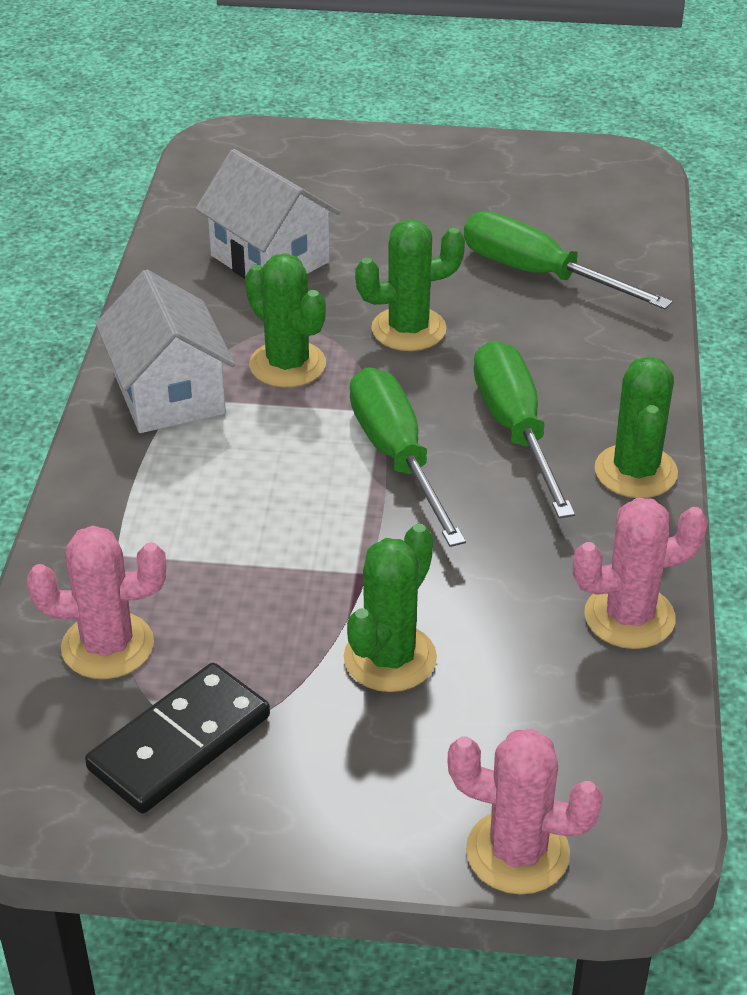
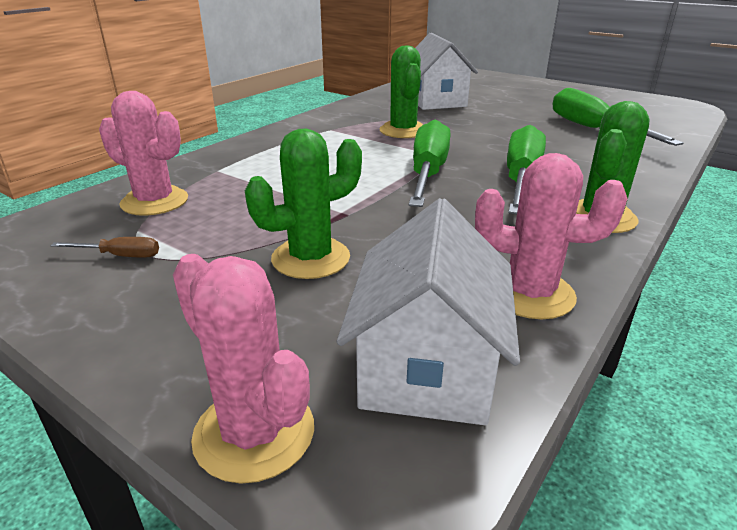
camera: 30 degrees right, 10 degrees down
(169, 394) = (327, 127): white house -> white house (427, 367)
(180, 743) = (120, 256): black domino -> brown screwdriver
(408, 329) = (489, 132): green cactus -> none

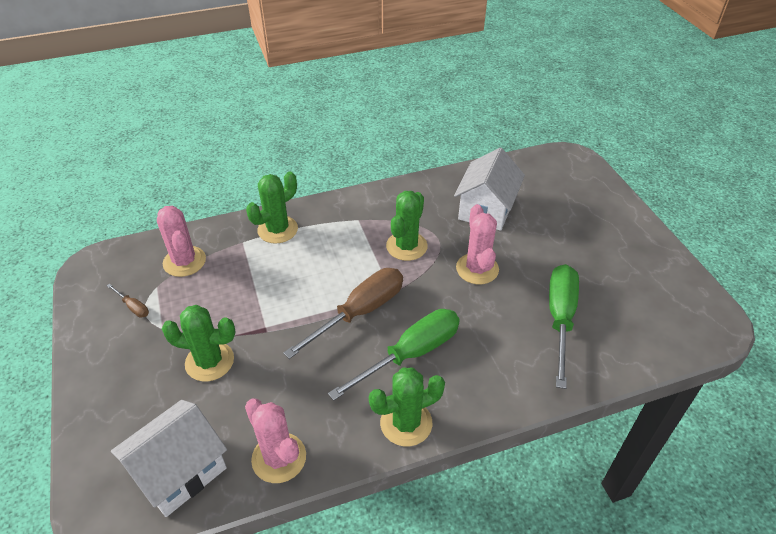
camera: 35 degrees right, 15 degrees up
(250, 154) = (277, 229): none -> green cactus
(254, 433) = (90, 460): pink cactus -> pink cactus (477, 269)
(427, 173) = (359, 312): green screwdriver -> brown screwdriver

